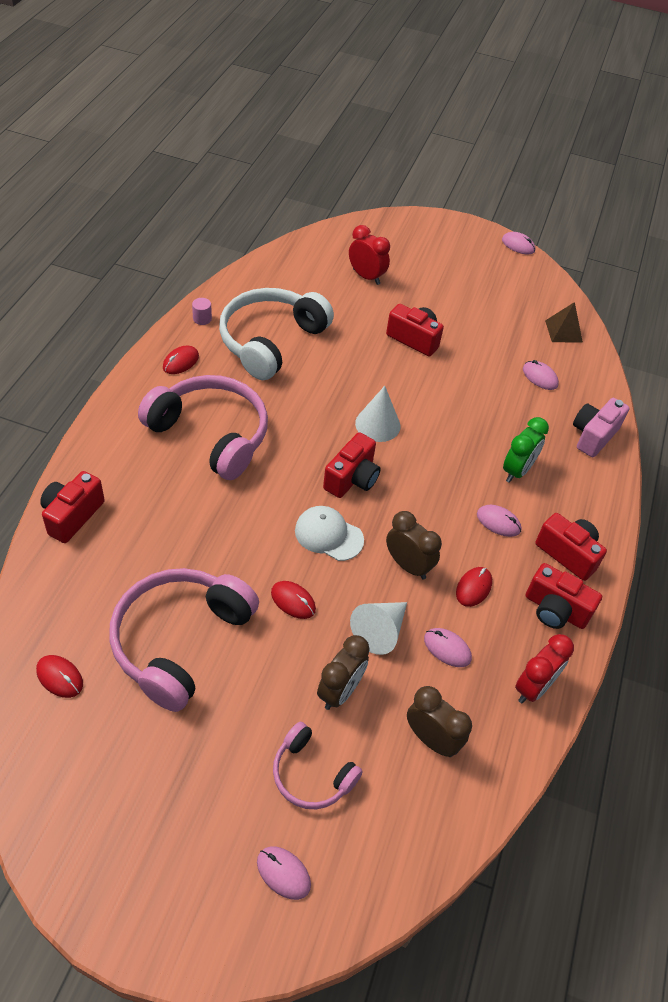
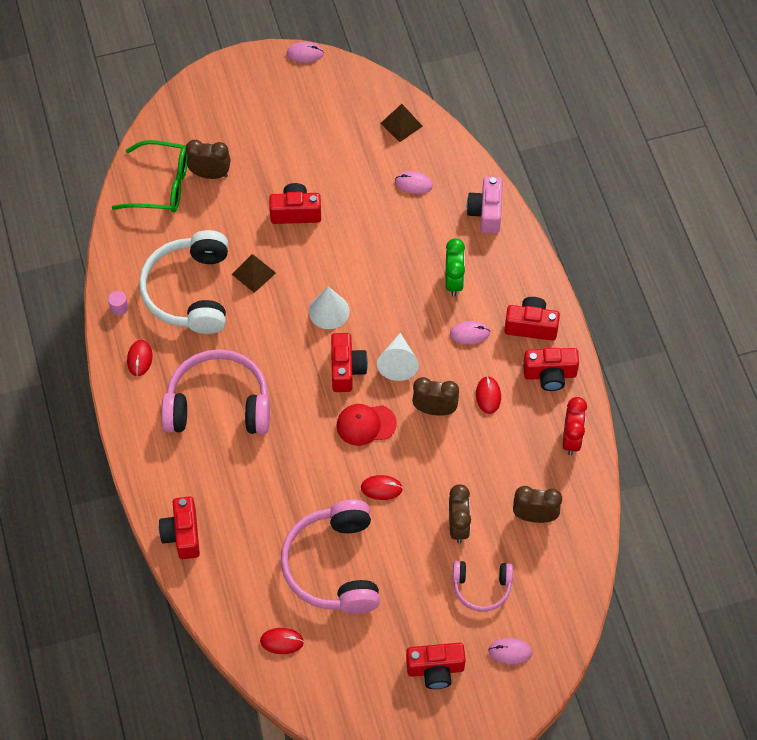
camera: 30 degrees left, 10 degrees up
(184, 829) = (435, 669): none -> red camera
(319, 262) = (160, 185): none -> green glasses
(328, 535) = (366, 424): white cap -> red cap
(337, 359) = (254, 273): none -> brown pyramid
(366, 276) = (210, 174): red clock -> brown clock
(380, 631) = (452, 469): white cone -> white cone (398, 363)
(447, 648) = (502, 451): pink mouse -> none

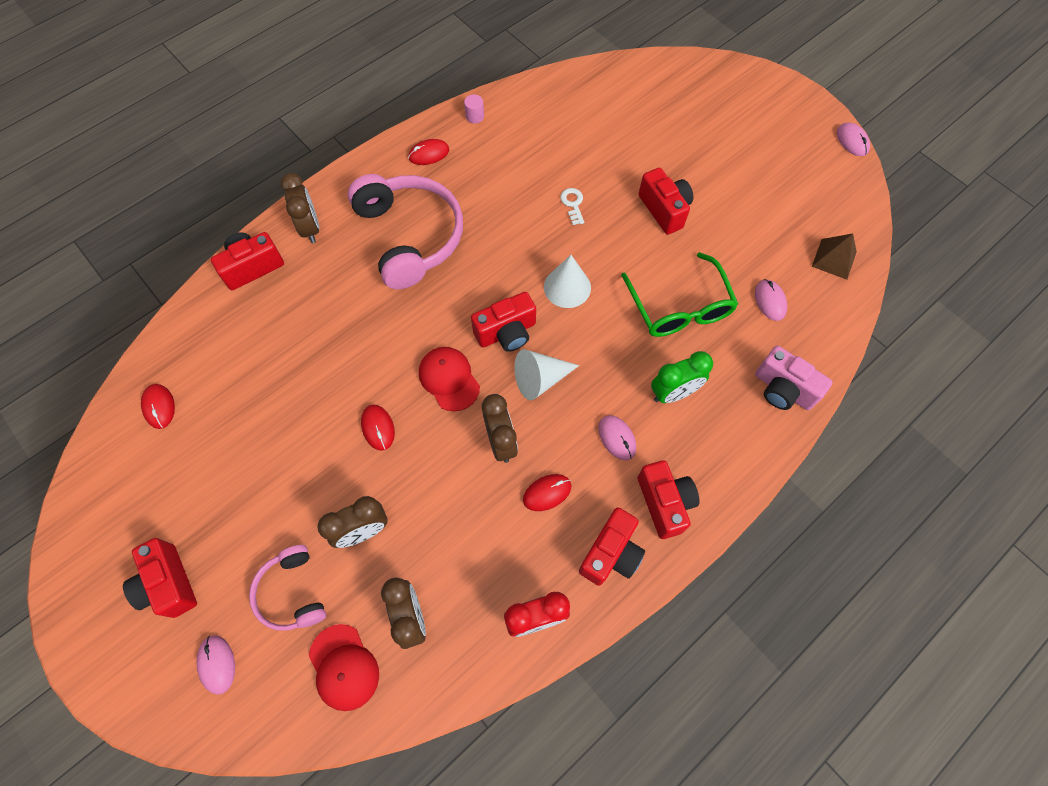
camera: 65 degrees right, 5 degrees up
(160, 185) = (624, 92): green glasses -> green glasses (679, 306)
(189, 291) = (522, 161): white headphones -> none
(210, 174) = (661, 124): brown clock -> brown clock (310, 228)
(254, 273) = (573, 204): brown pyramid -> white key
(333, 566) = (265, 419): pink headphones -> none
(486, 212) = (783, 389): pink camera -> pink camera turned 120 degrees counterclockwise
(549, 570) = (344, 667): none -> red cap
(550, 375) = (611, 553): red camera -> red camera turned 120 degrees counterclockwise

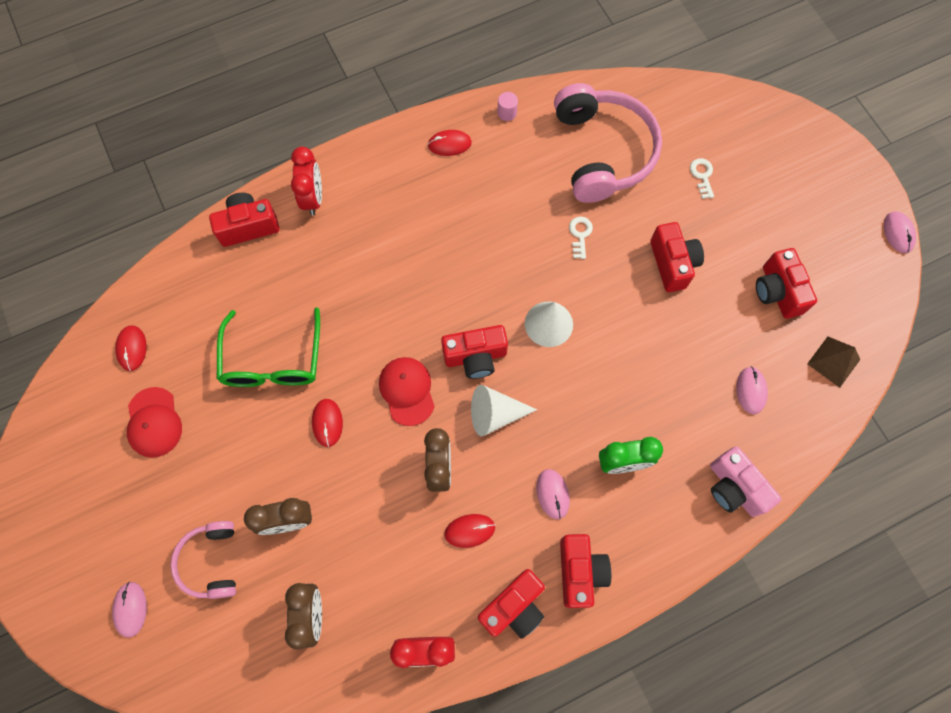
camera: 15 degrees right, 5 degrees up
(169, 584) = (105, 522): red camera -> red camera (777, 291)
(310, 228) = (313, 198): brown clock -> red clock
(344, 667) = (240, 644): red cap -> red cap (154, 422)
(410, 236) = (408, 231): pink headphones -> pink headphones (603, 152)
(667, 131) = (702, 176): none -> white key
(679, 306) = (655, 373): green glasses -> green glasses (273, 359)

